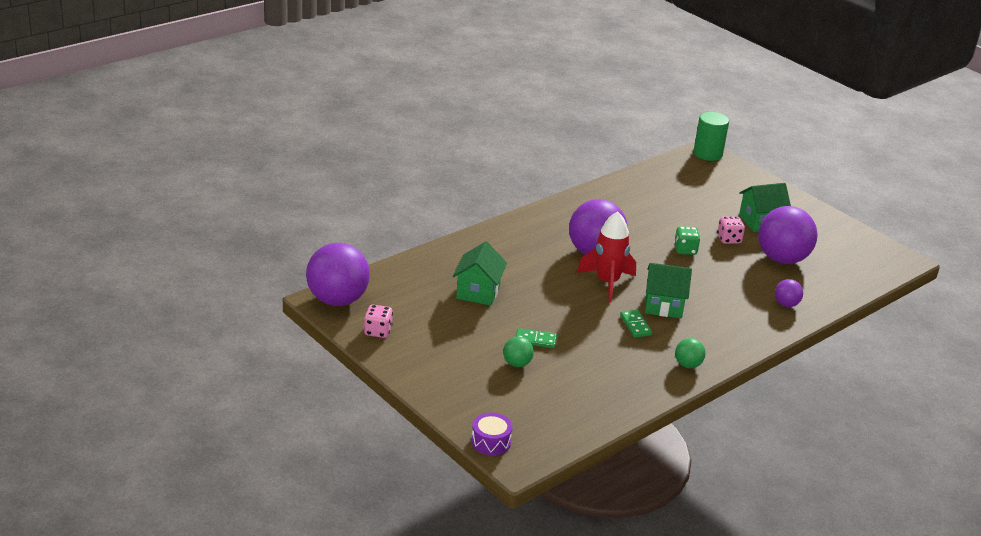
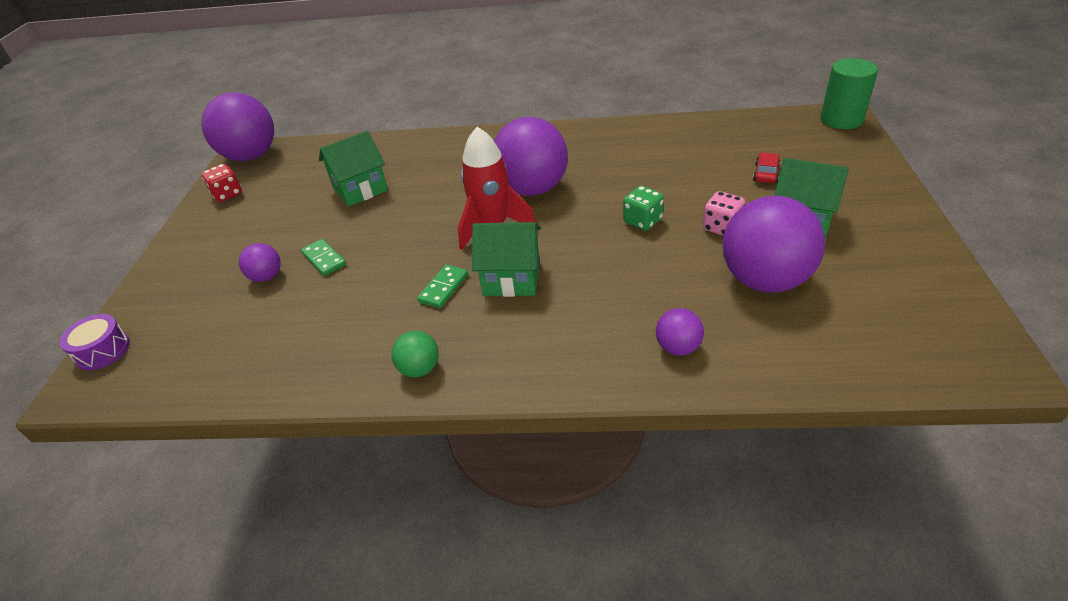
camera: 50 degrees right, 10 degrees up
(378, 331) = (227, 194): pink dice -> red dice
(517, 364) = (267, 277): green ball -> purple ball
(663, 306) = (512, 278): green house -> green house turned 45 degrees counterclockwise
(711, 201) = (765, 174): none -> red car

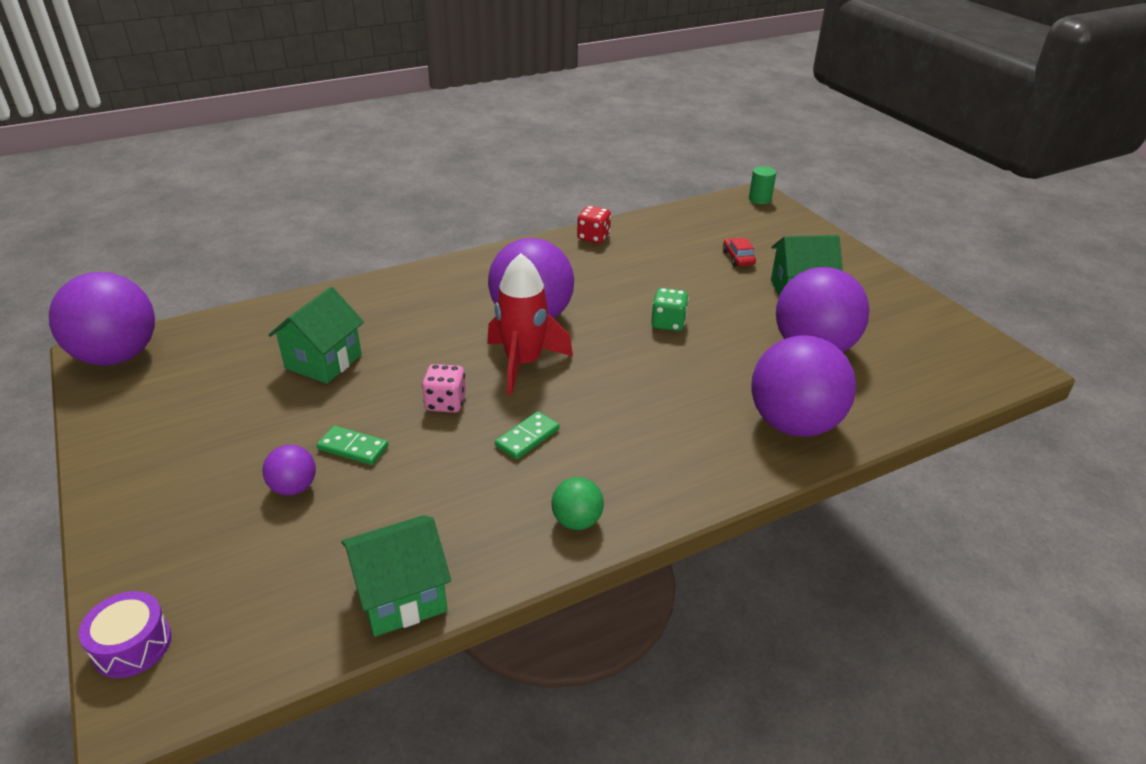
camera: 35 degrees left, 5 degrees down
(227, 194) = (129, 410): red dice -> red dice (593, 237)
(443, 288) = (527, 437): green domino -> green domino turned 45 degrees clockwise
(512, 278) = (590, 408): green house -> green house (401, 596)
(678, 347) = (793, 424): purple ball -> purple ball, size x2.17
(721, 227) = (741, 313): pink dice -> pink dice (445, 403)
(841, 120) = (760, 199): green cylinder -> green cylinder, size x0.58

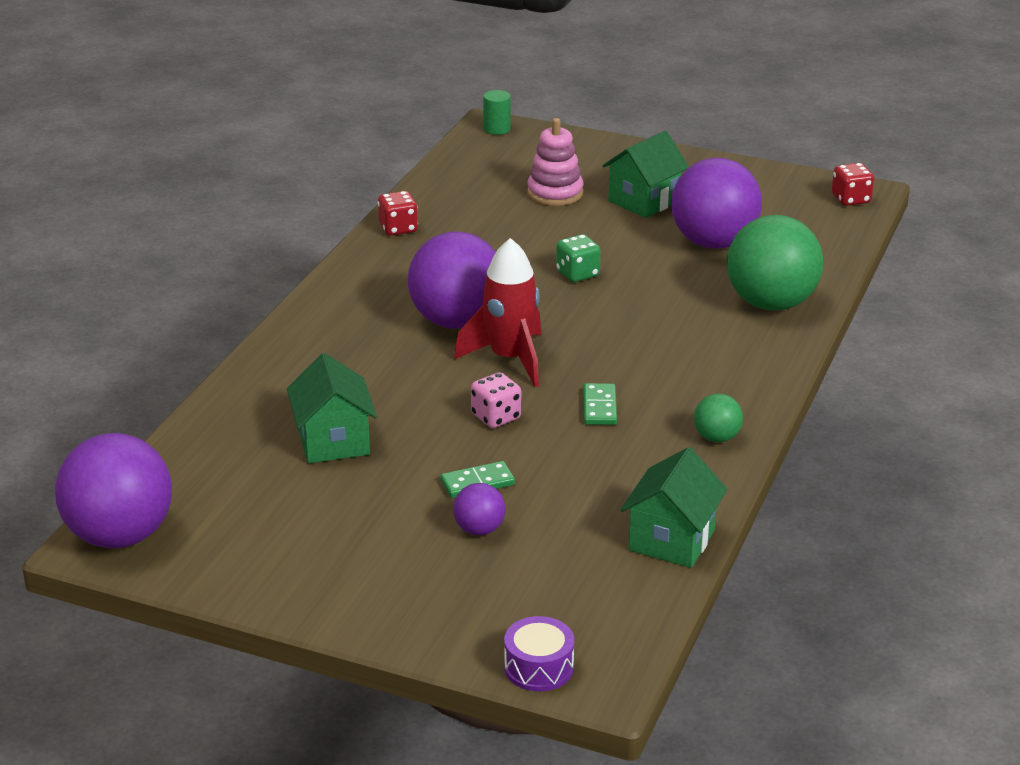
camera: 40 degrees left, 5 degrees down
(738, 258) = (555, 193): red car -> pink stacking toy
(793, 424) = (771, 303): purple ball -> green ball
(994, 367) = (851, 199): none -> red dice

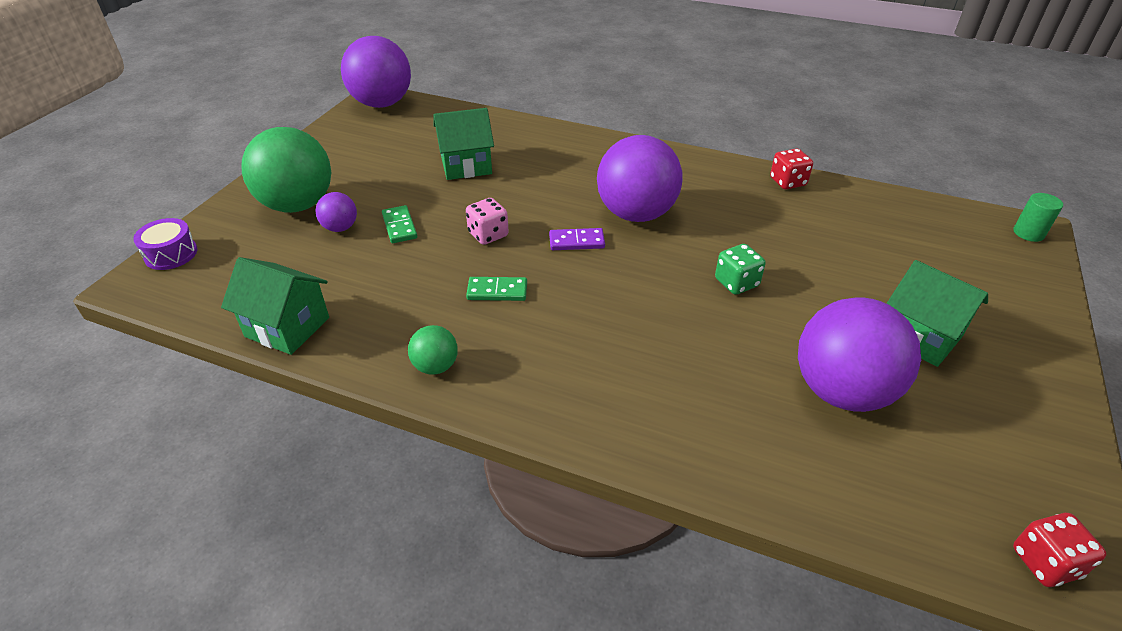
camera: 90 degrees right, 10 degrees up
(510, 359) = (576, 242): red rocket -> purple domino
(555, 193) = (903, 271): pink stacking toy -> none
(771, 303) = (707, 434): green ball -> green ball (298, 205)

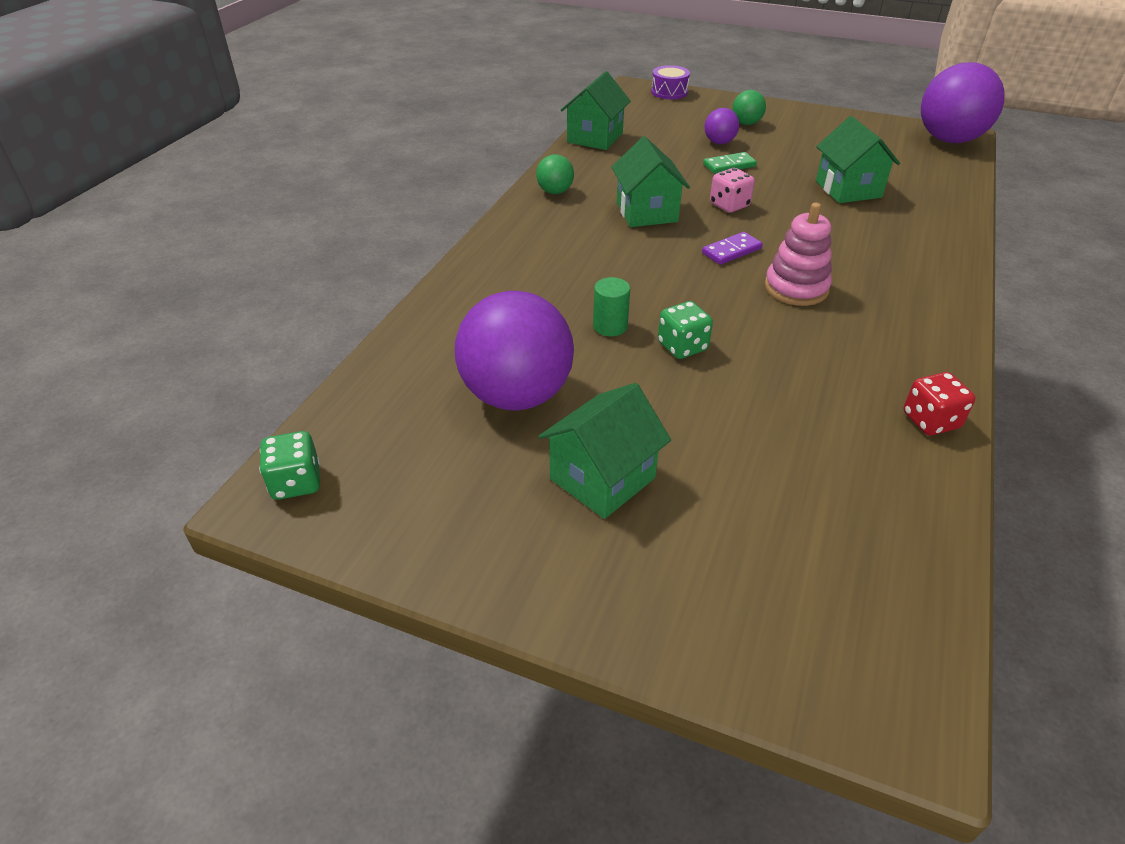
camera: 90 degrees right, 0 degrees up
(298, 205) = (746, 123): green ball -> green ball, size x0.46
(497, 291) = (647, 212): green domino -> green house
(576, 242) = (731, 251): purple domino -> purple domino turned 60 degrees clockwise
(636, 214) = (796, 288): purple ball -> pink stacking toy
(1028, 233) = (894, 709): green cylinder -> green cylinder (610, 326)
(1045, 563) = (296, 482): red dice -> green dice

